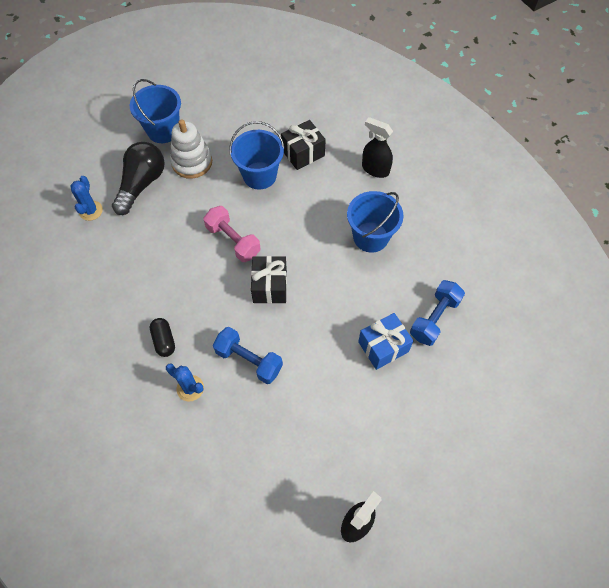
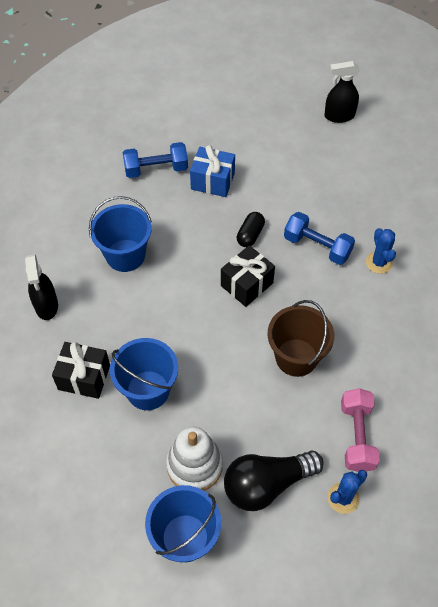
camera: 135 degrees left, 5 degrees down
(164, 340) = (371, 312): black capsule -> black capsule (250, 235)
(188, 265) = (296, 357): none -> brown bucket
(233, 241) = (237, 347): pink dumbbell -> pink dumbbell (356, 436)
(249, 360) = (317, 246): blue dumbbell -> blue dumbbell turned 45 degrees counterclockwise

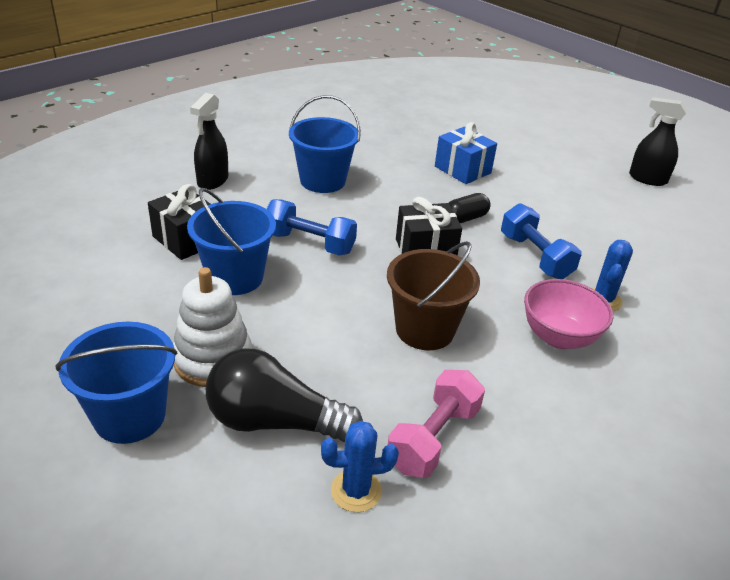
camera: 30 degrees right, 20 degrees down
(156, 169) = (413, 143): blue dumbbell -> blue dumbbell (309, 243)
(373, 312) = (558, 337): none -> pink bowl

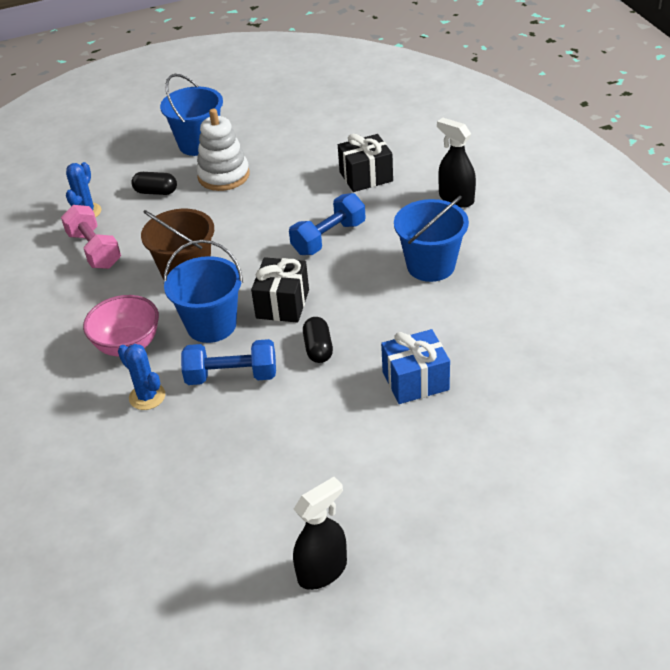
camera: 120 degrees right, 5 degrees up
(235, 277) = (304, 194): blue bucket -> blue bucket (211, 325)
(274, 421) = (156, 192): black light bulb -> black capsule

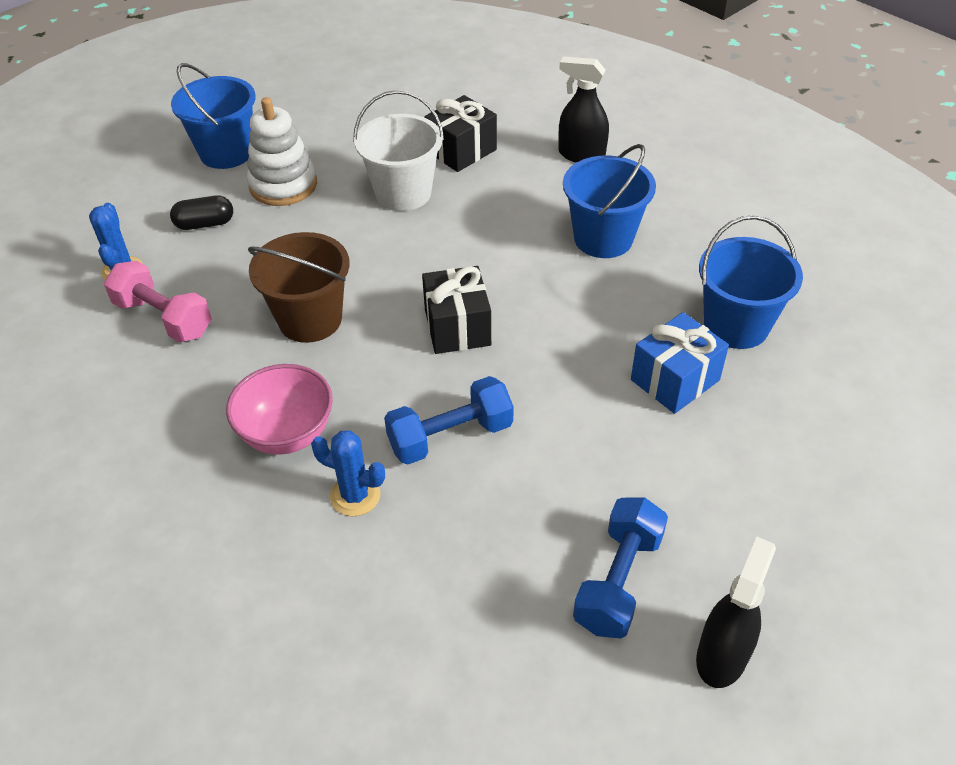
camera: 25 degrees left, 5 degrees up
(211, 325) = (383, 377): blue bucket -> blue bucket (736, 325)
(304, 199) = (403, 193): none -> white bucket
(318, 348) = (536, 371): black capsule -> none
(328, 238) = (463, 233): blue dumbbell -> blue dumbbell (618, 581)

